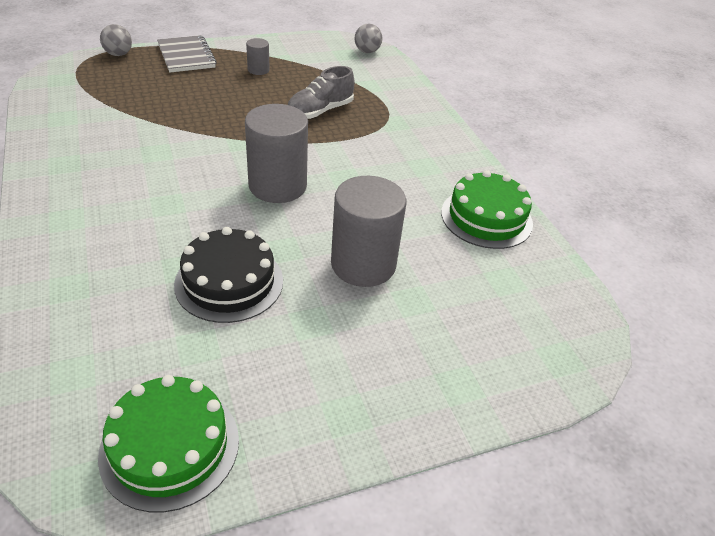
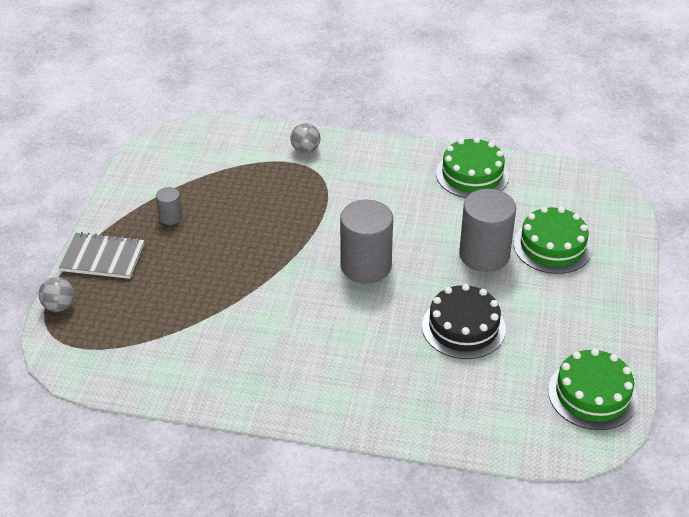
camera: 55 degrees left, 0 degrees up
(320, 111) = (273, 204): grey shoe -> none
(367, 51) = (190, 135): grey ball -> grey ball (305, 150)
(428, 319) = (552, 246): none -> green cake

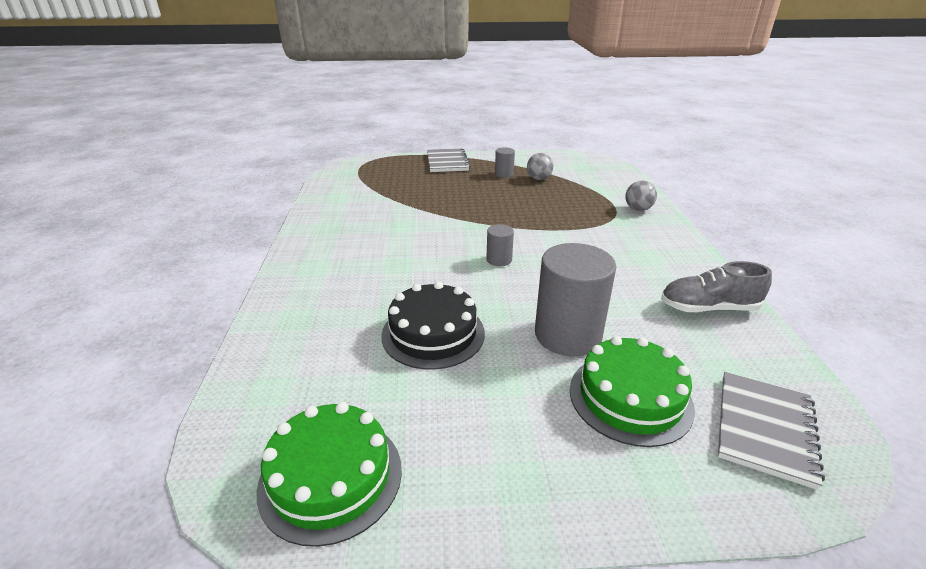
camera: 75 degrees right, 10 degrees down
(59, 306) = (395, 159): grey ball -> grey ball (538, 179)
(366, 266) = (499, 260): grey cylinder -> grey cylinder, size x0.48
(472, 175) = (708, 308): green cake -> grey shoe
(586, 203) = (764, 429): none -> grey notebook

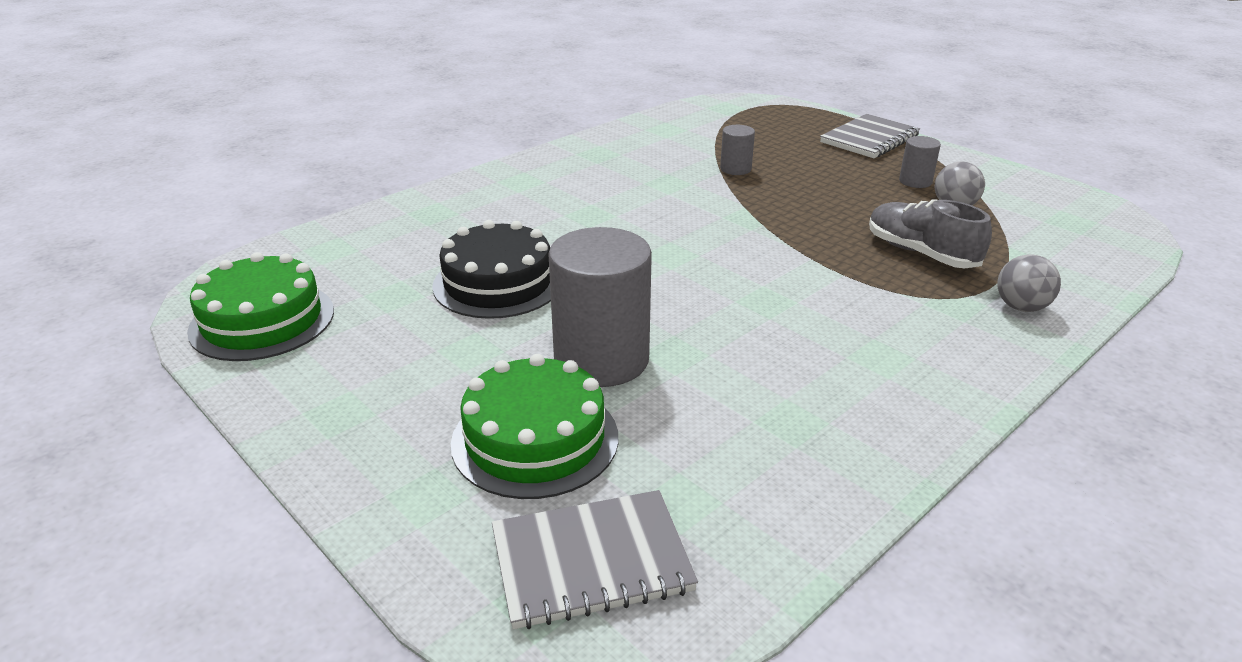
camera: 50 degrees right, 0 degrees up
(499, 260) = (692, 262): grey cylinder -> grey cylinder (735, 169)
(708, 308) = (821, 448): grey shoe -> grey shoe (921, 253)

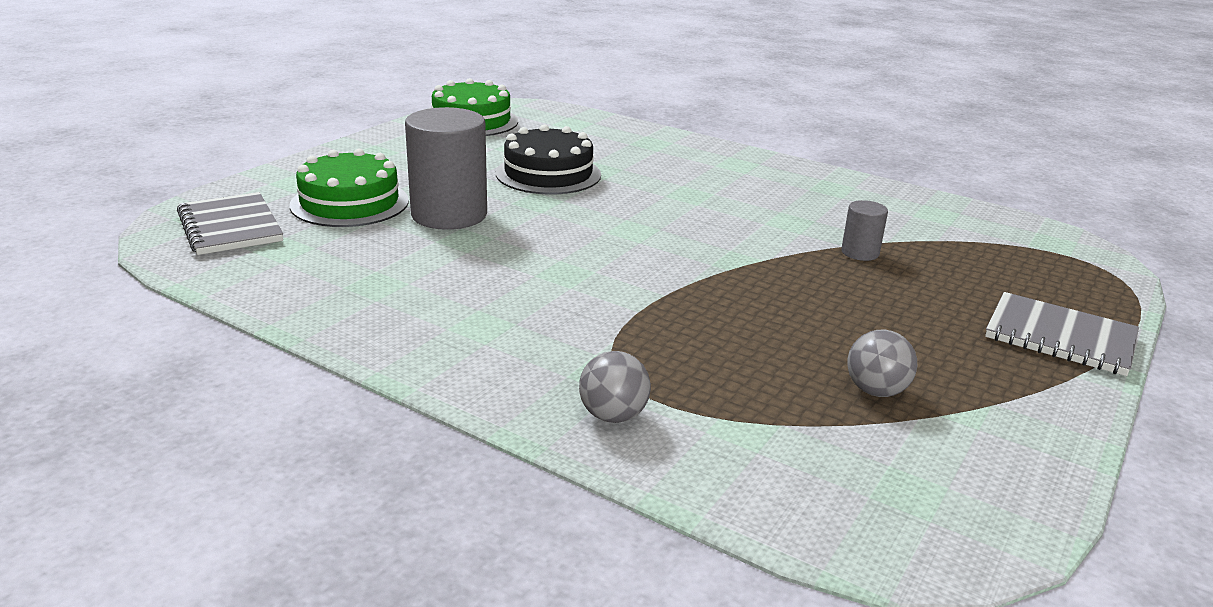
camera: 75 degrees right, 5 degrees down
(915, 181) = (936, 366): grey cylinder -> none
(921, 253) = (716, 358): grey shoe -> none

